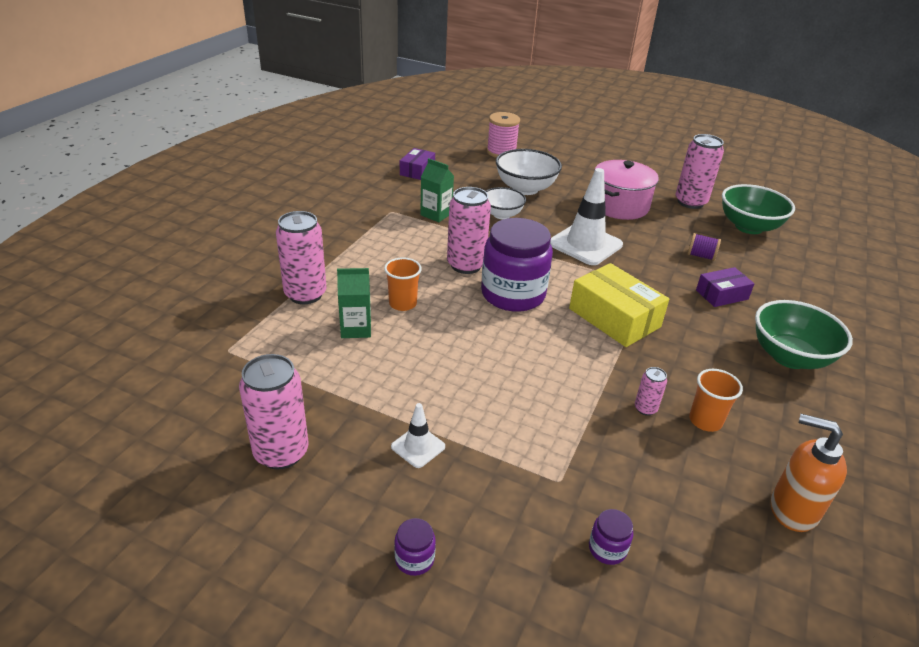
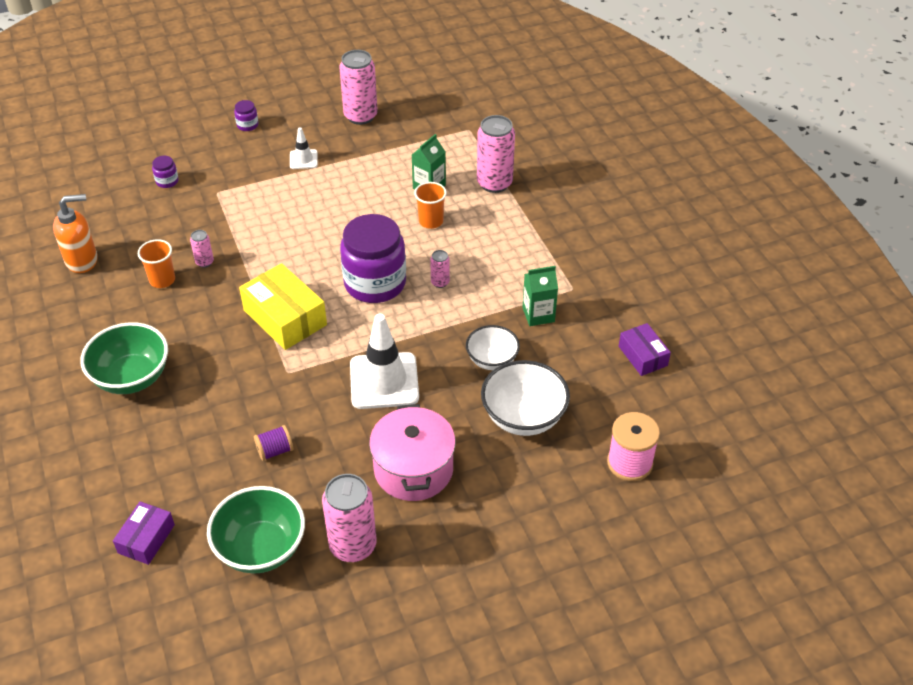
camera: 135 degrees right, 10 degrees up
(466, 265) = (440, 282): pink can -> pink can, size x0.48
(614, 318) = (285, 317): yellow box -> yellow box turned 45 degrees clockwise
(721, 295) = (222, 409): purple box -> purple box (146, 539)

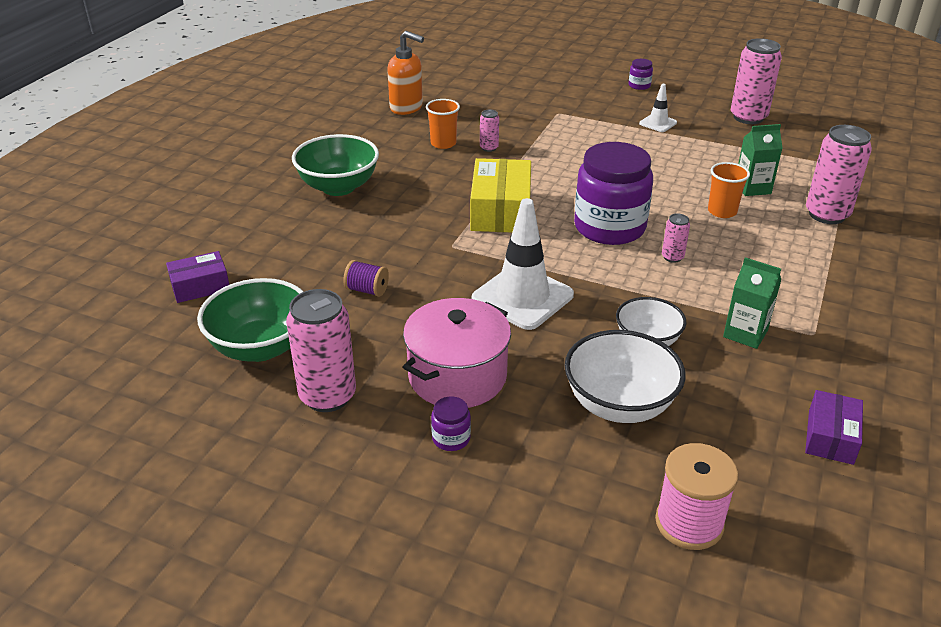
camera: 45 degrees right, 10 degrees down
(167, 181) = (530, 91): purple jar -> purple jar (451, 438)

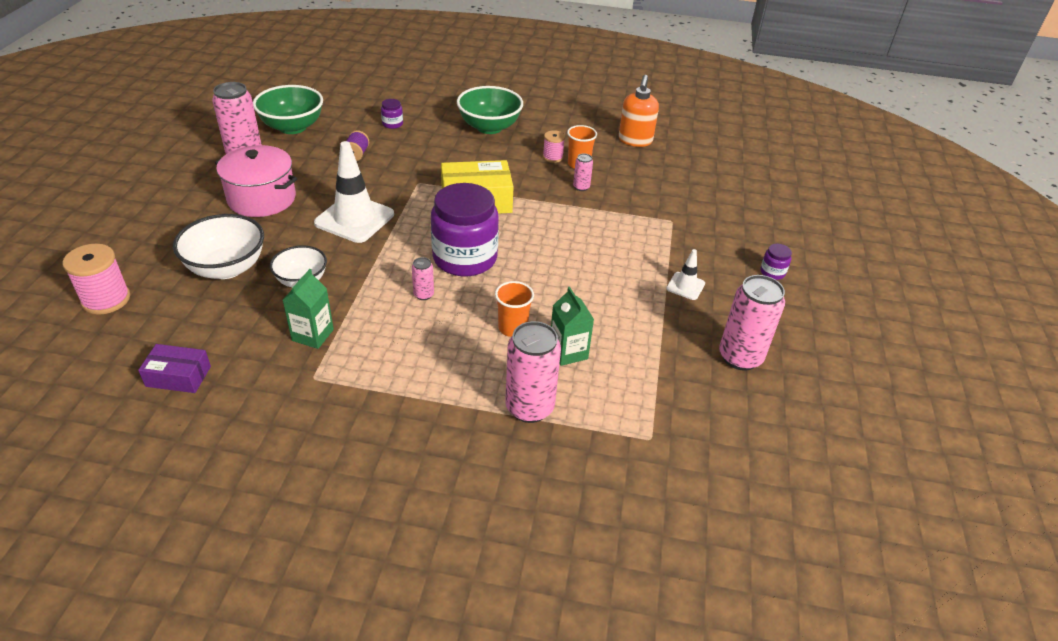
camera: 75 degrees right, 5 degrees up
(200, 286) = (354, 98): purple box -> none
(423, 156) = (553, 157): none -> pink spool
(451, 438) = (201, 201): purple jar -> purple jar (392, 124)

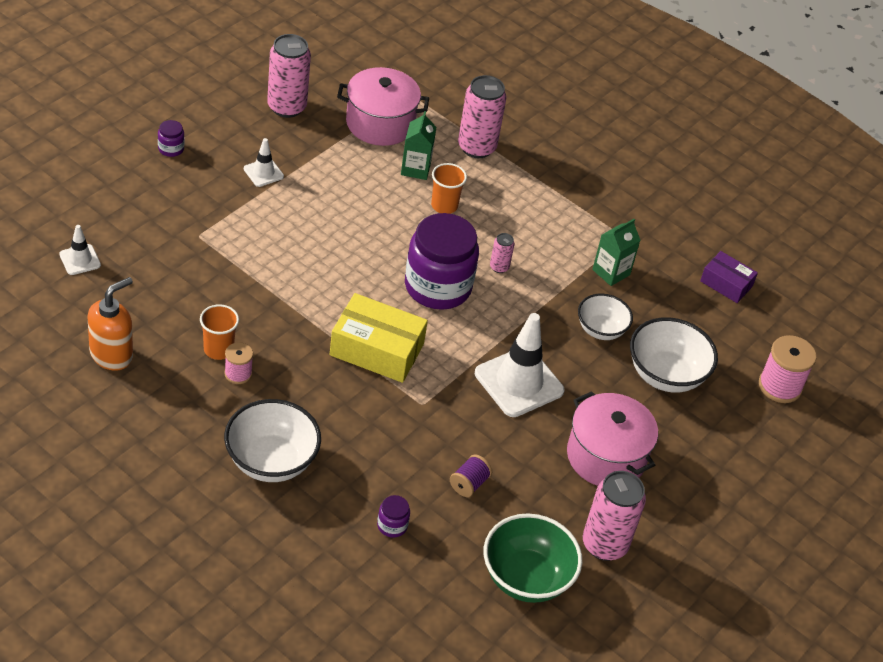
camera: 155 degrees left, 5 degrees up
(489, 127) = (271, 461): green bowl -> white bowl
(581, 187) = (248, 316): pink can -> none
(644, 385) = (380, 123): none -> pink pot
(720, 177) = (80, 260): none -> white traffic cone

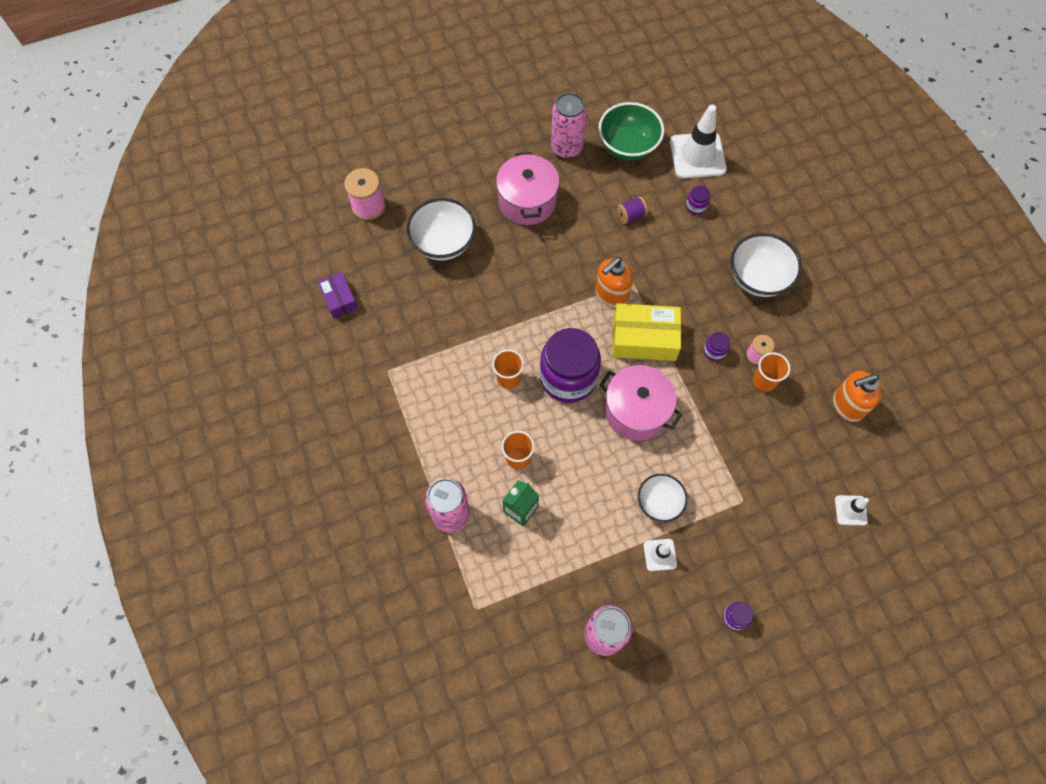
camera: 145 degrees left, 20 degrees up
(289, 362) = (714, 351): none -> purple jar
(376, 350) = (644, 338): yellow box -> yellow box turned 45 degrees counterclockwise
(380, 123) = (524, 579): pink pot -> pink pot (636, 411)
(440, 382) = (611, 295): none -> orange soap dispenser
(499, 267) = (508, 378): pink can -> orange cup
(519, 382) = (553, 275): white traffic cone -> white traffic cone (697, 156)
(601, 330) = (465, 295): white bowl -> white bowl (659, 502)
(611, 272) = (422, 341): green carton -> none

